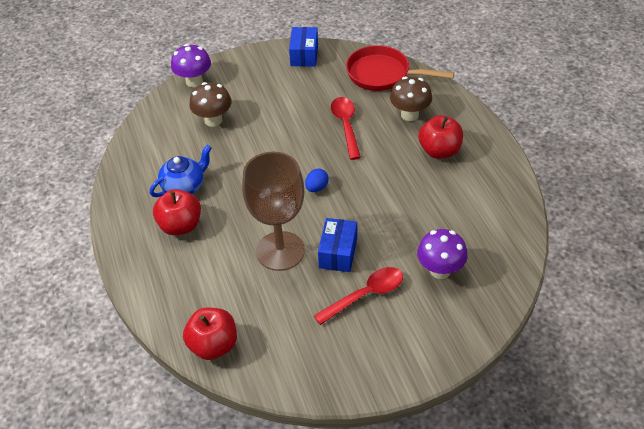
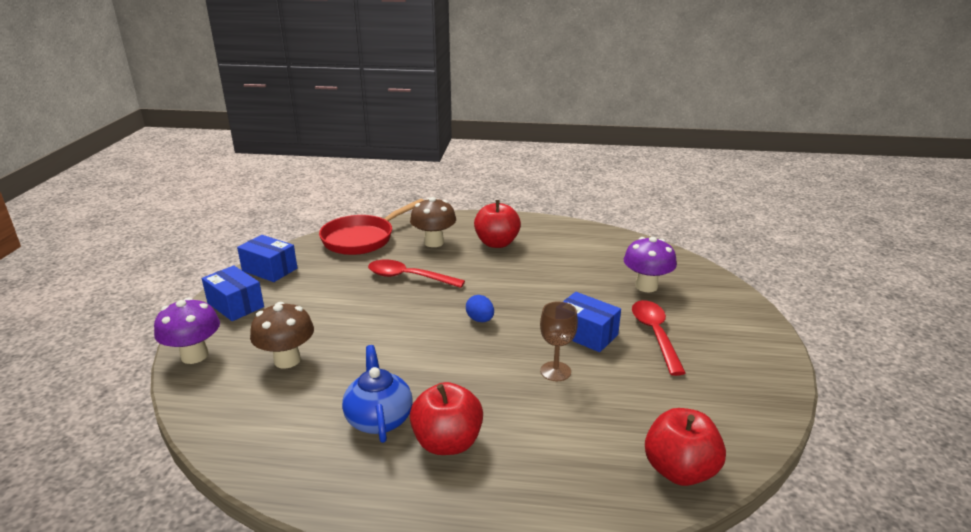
camera: 65 degrees left, 20 degrees down
(253, 66) = (235, 305): none -> blue box
(280, 251) = (555, 371): brown goblet -> brown goblet, size x0.49

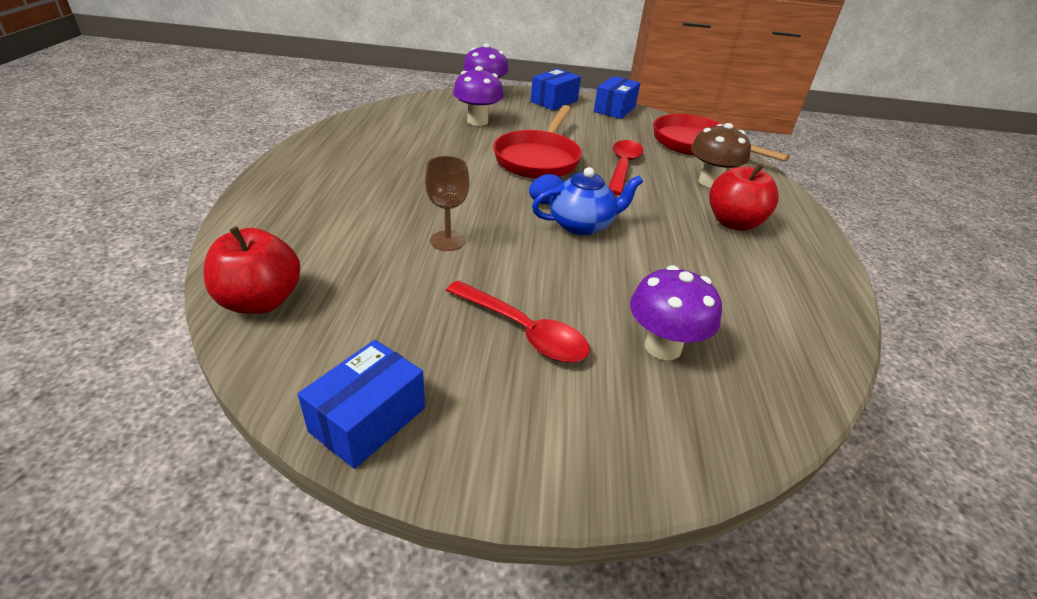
camera: 85 degrees right, 10 degrees up
(287, 360) = (477, 121): brown mushroom -> purple mushroom
(379, 419) = (395, 154): blue teapot -> blue teapot (582, 225)
(392, 320) = (538, 159): none -> red pan
(447, 442) = (356, 180): red apple -> none
(586, 334) = (522, 270): blue box -> blue box (368, 419)
(655, 335) = (523, 331): red spoon -> red spoon turned 45 degrees clockwise

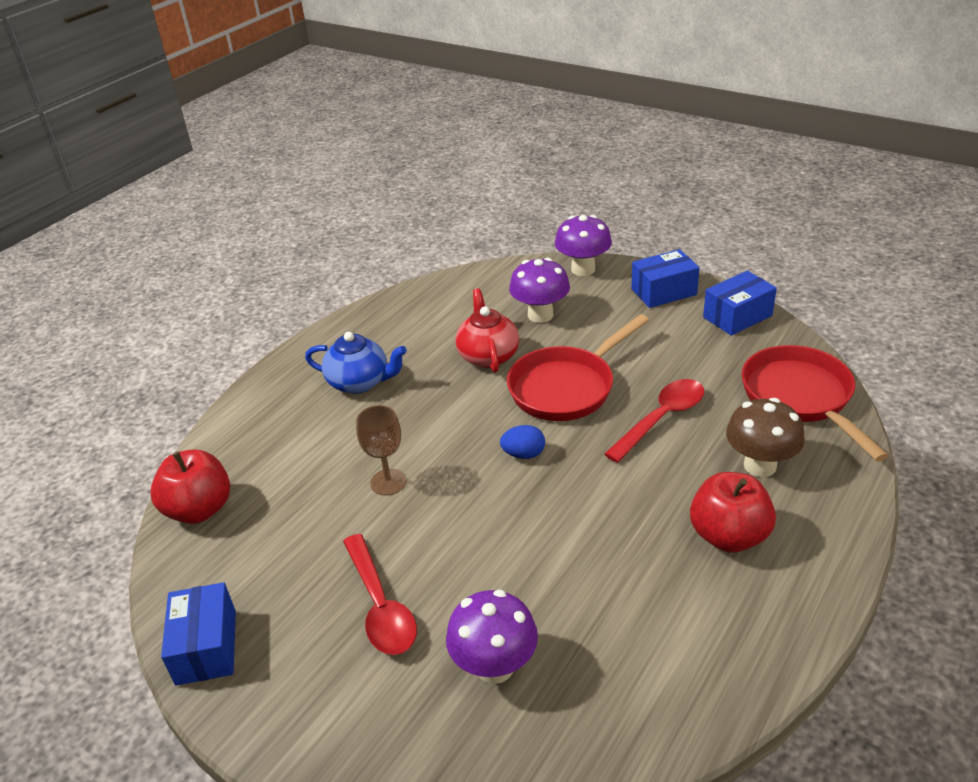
camera: 35 degrees right, 0 degrees up
(368, 419) = (206, 647): blue box -> blue box turned 75 degrees counterclockwise
(458, 148) = (488, 355): none -> red teapot
(582, 225) = (538, 495): blue teapot -> blue teapot (360, 382)

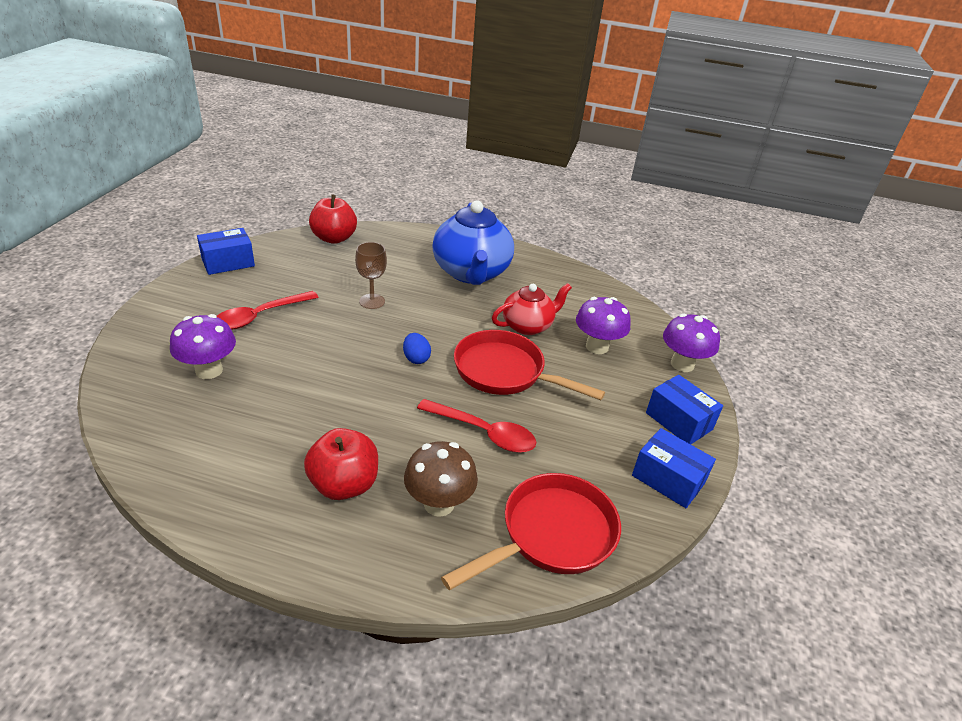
camera: 65 degrees right, 0 degrees up
(360, 382) = (471, 273): blue teapot -> blue teapot, size x1.69

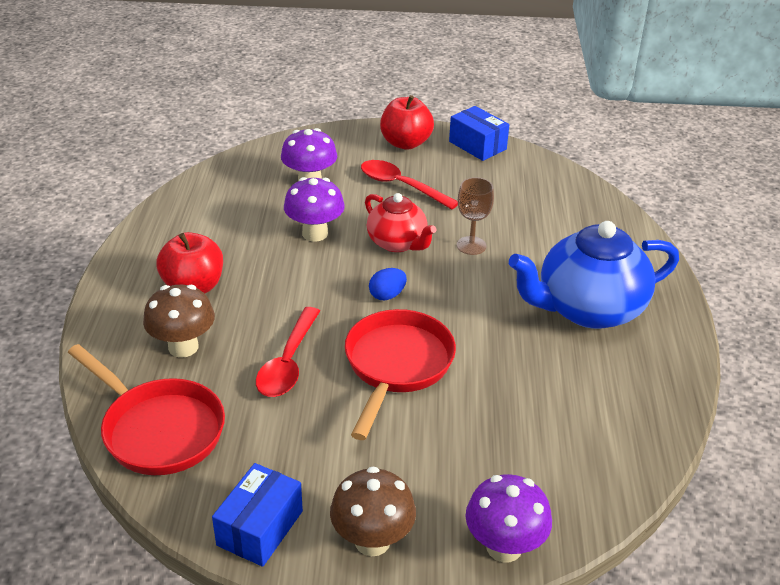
camera: 80 degrees right, 0 degrees up
(334, 238) = (577, 193): red apple -> red apple (405, 143)
(528, 326) = (501, 375): red teapot -> red teapot (398, 243)
(597, 347) = (494, 446): purple mushroom -> purple mushroom (315, 233)
(679, 421) = (372, 541): blue box -> brown mushroom

